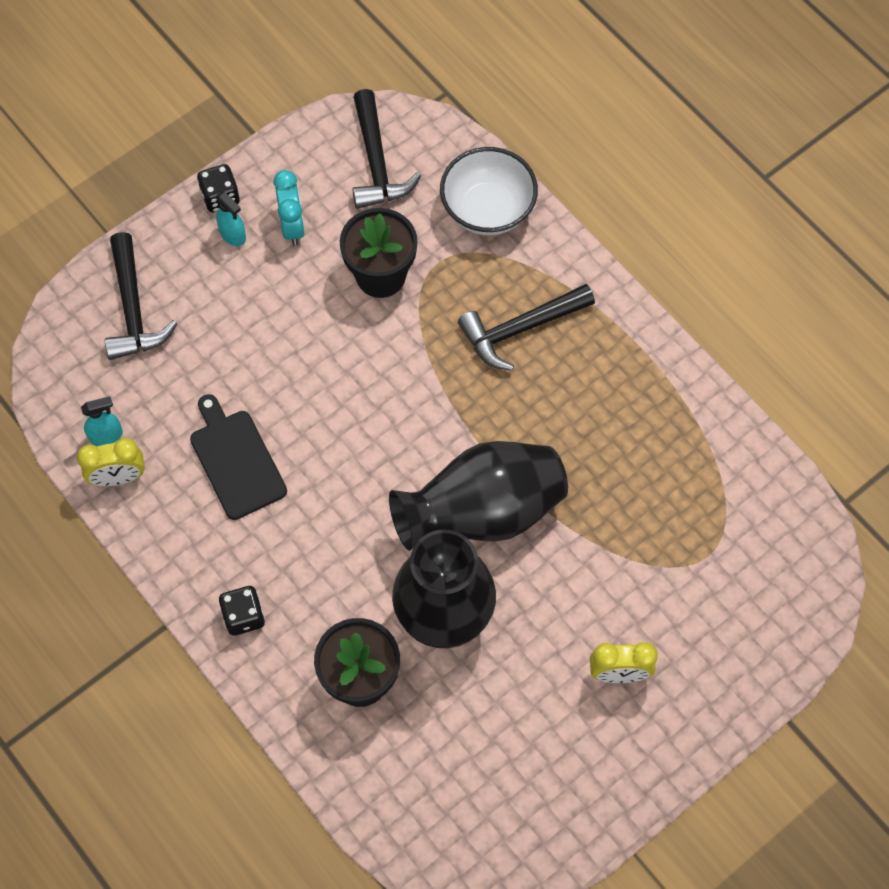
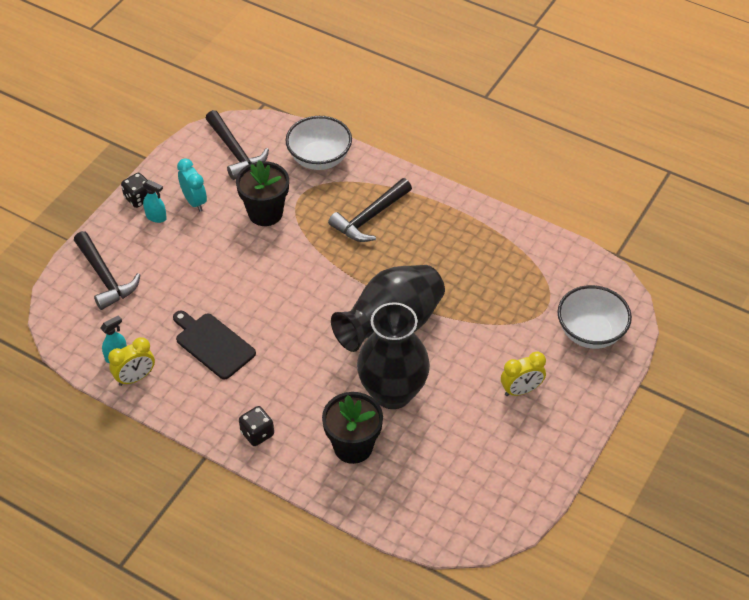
camera: 20 degrees left, 15 degrees down
(753, 616) = (590, 332): none -> white bowl

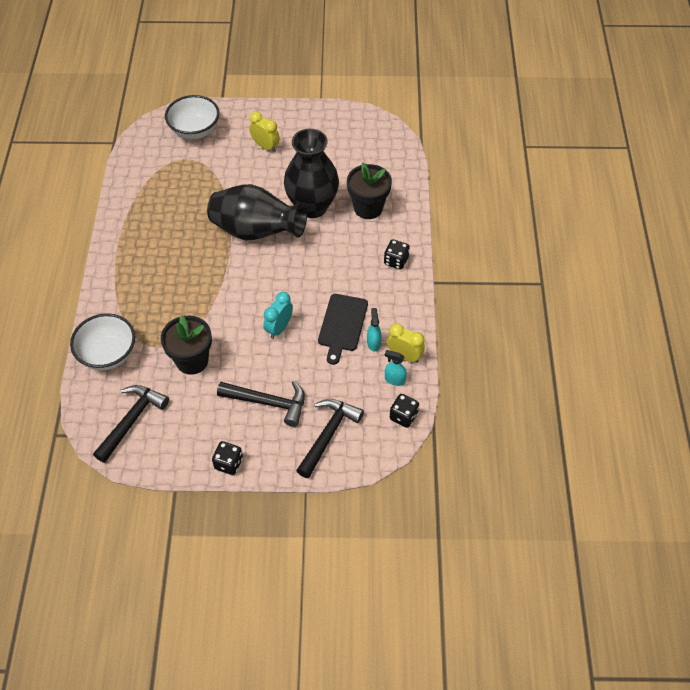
camera: 120 degrees left, 5 degrees up
(73, 342) = (403, 416): none -> black dice
(156, 217) = (242, 437): turquoise spray bottle -> turquoise spray bottle (373, 343)
(194, 201) = (208, 418): turquoise clock -> turquoise clock (279, 328)
(370, 217) = (157, 290): black hammer -> black hammer (268, 402)

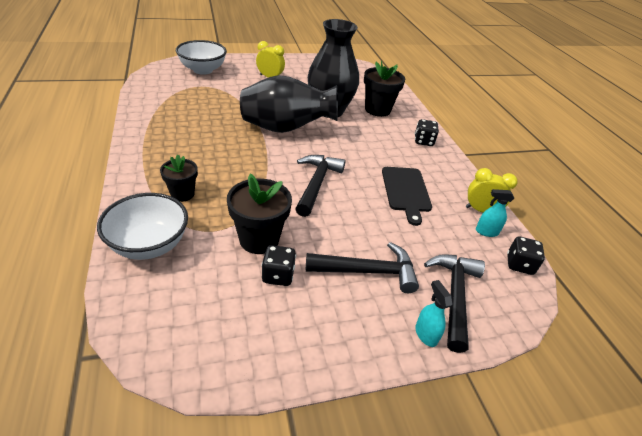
camera: 20 degrees left, 15 degrees down
(132, 420) = (198, 318): black hammer -> black hammer (316, 184)
(141, 306) = (182, 194): none -> black flower pot
(228, 463) = (352, 352): black dice -> black dice (278, 275)
(279, 328) = (344, 199): turquoise clock -> none
(373, 343) = (445, 203): turquoise spray bottle -> turquoise spray bottle (425, 334)

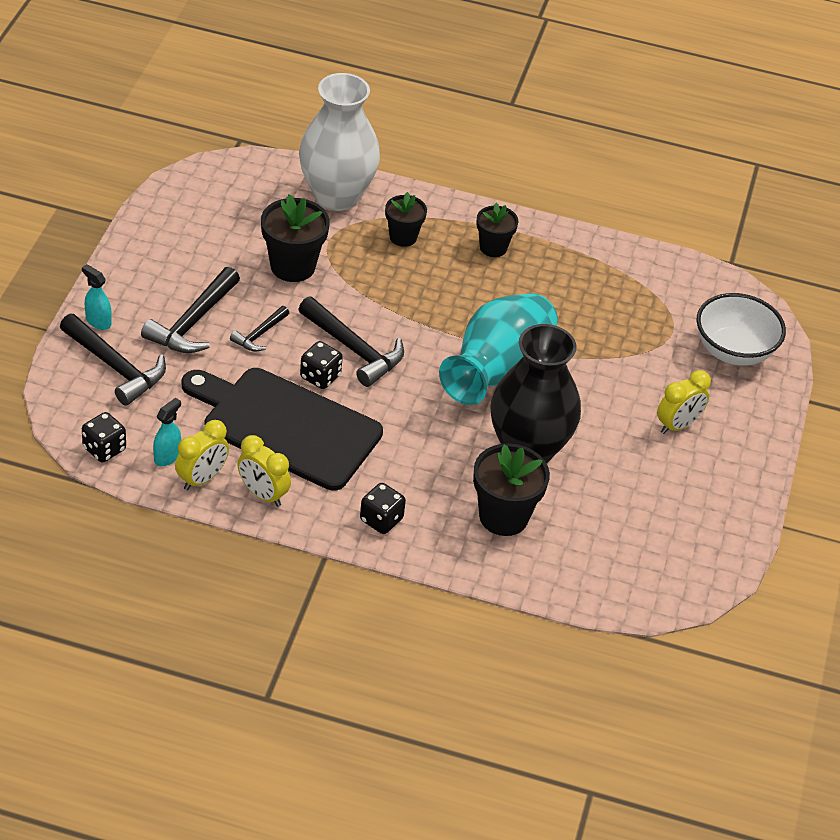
camera: 120 degrees right, 5 degrees up
(149, 245) = (336, 196): white bowl -> white vase
(167, 153) = (493, 247): none -> black flower pot
(278, 275) = (236, 260): black dice -> black dice (320, 377)
(286, 129) = (498, 375): black vase -> turquoise vase
(345, 230) = (259, 334): none -> black hammer
(406, 191) = (286, 426): black cutting board -> black cutting board, size x1.66
(425, 334) = (98, 321): turquoise spray bottle -> turquoise spray bottle turned 150 degrees counterclockwise
(460, 183) = (263, 494): none -> yellow clock

